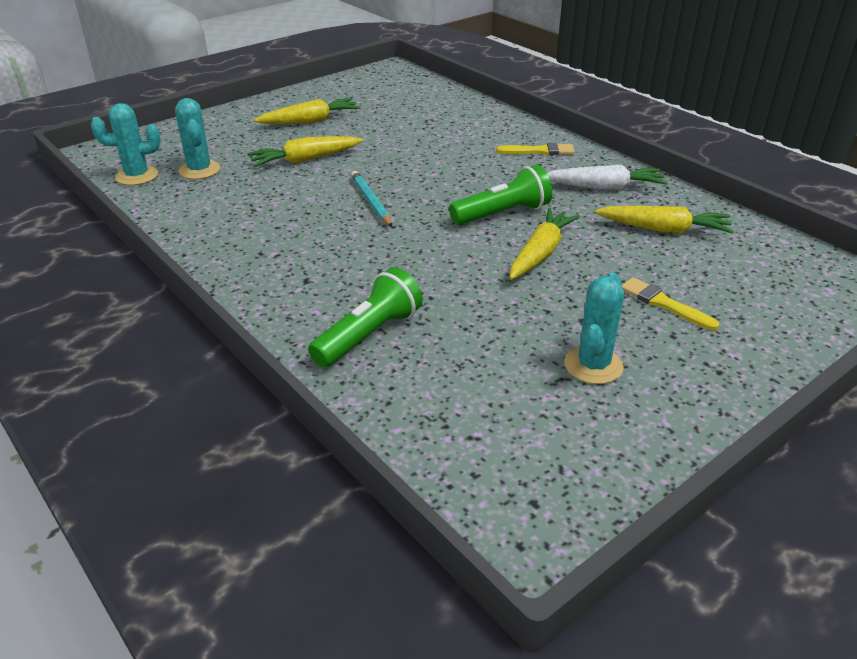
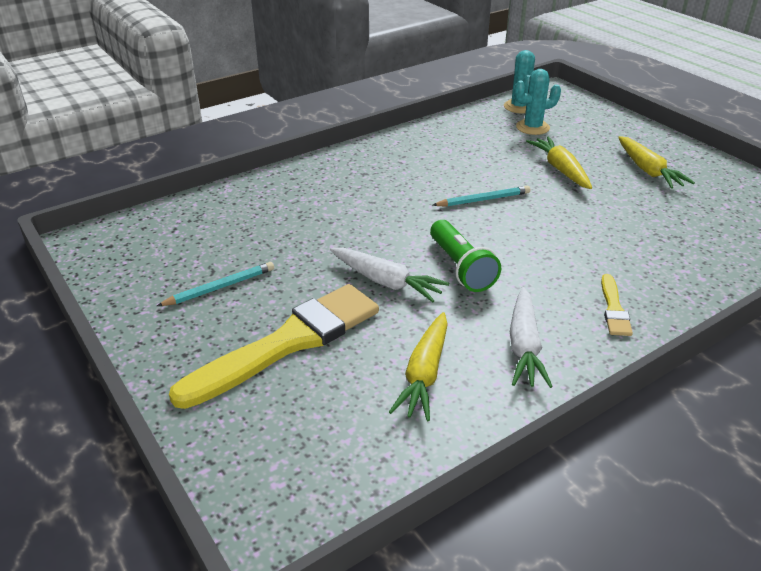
camera: 95 degrees right, 0 degrees up
(368, 335) = (291, 196): green flashlight -> none
(540, 253) = (386, 282): yellow carrot -> white carrot
(593, 365) = (220, 287): turquoise cactus -> turquoise pencil
(664, 303) = (288, 343): yellow brush -> yellow brush, size x2.27

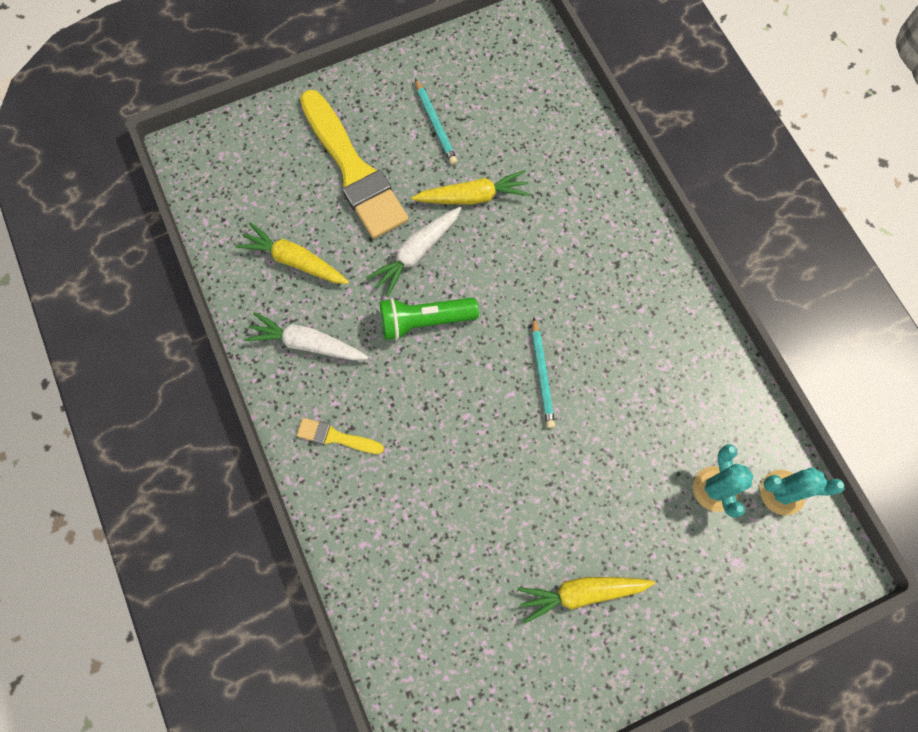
camera: 100 degrees right, 35 degrees up
(560, 169) = (597, 484): yellow carrot -> yellow carrot (473, 197)

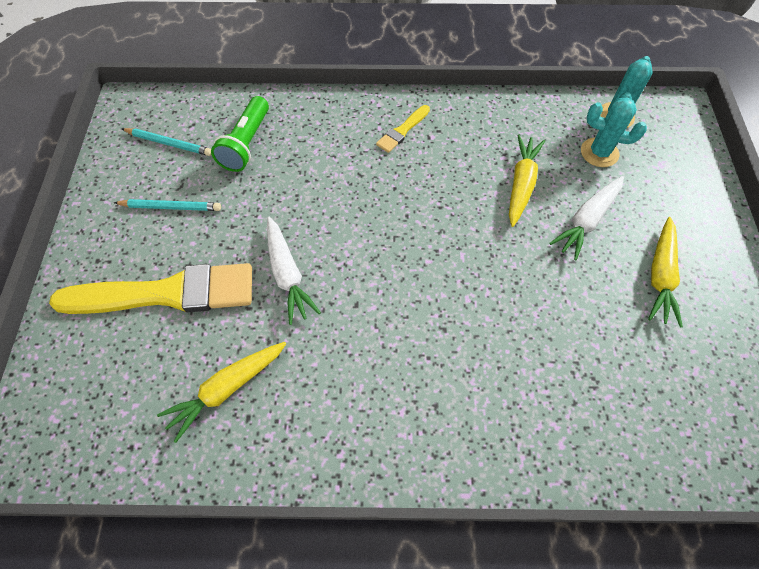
camera: 65 degrees left, 10 degrees down
(307, 343) = (325, 413): white carrot -> white carrot (587, 220)
(336, 437) = (439, 425): yellow brush -> yellow brush (402, 131)
(424, 321) = (359, 295): green flashlight -> green flashlight (246, 144)
(473, 197) = (261, 207): yellow carrot -> yellow carrot (521, 184)
(542, 375) = (456, 225): turquoise pencil -> turquoise pencil (169, 143)

